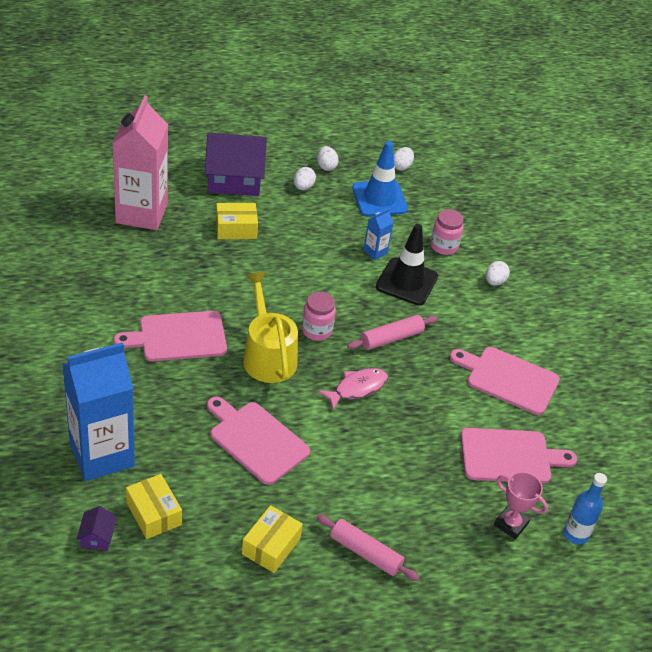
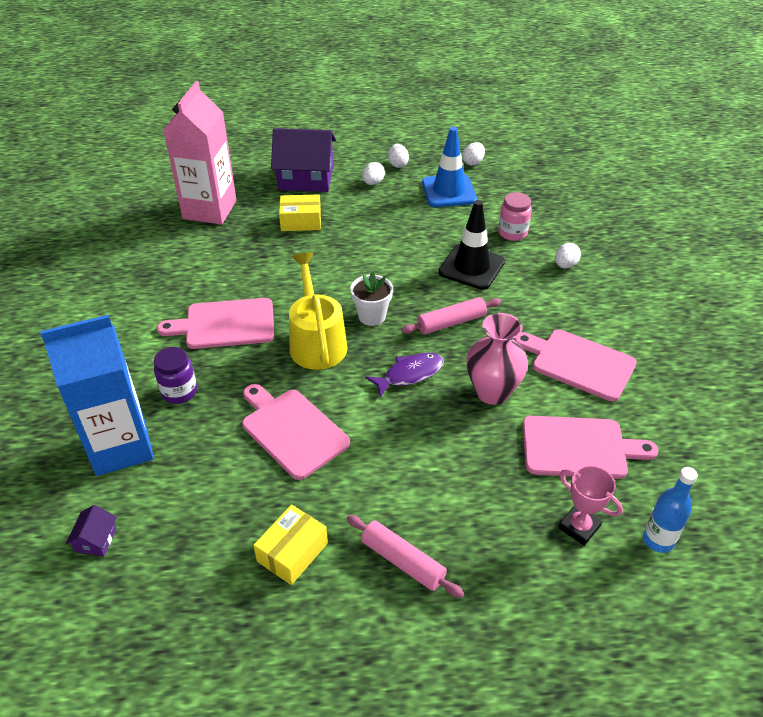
camera: 10 degrees right, 0 degrees up
(146, 403) = (179, 392): none -> purple jar
(154, 513) = (164, 513): yellow box -> none
(316, 330) = (372, 316): pink jar -> white flower pot
(357, 388) = (410, 374): pink fish -> purple fish
(375, 252) = (440, 239): blue carton -> none
(432, 405) = (492, 392): none -> pink vase

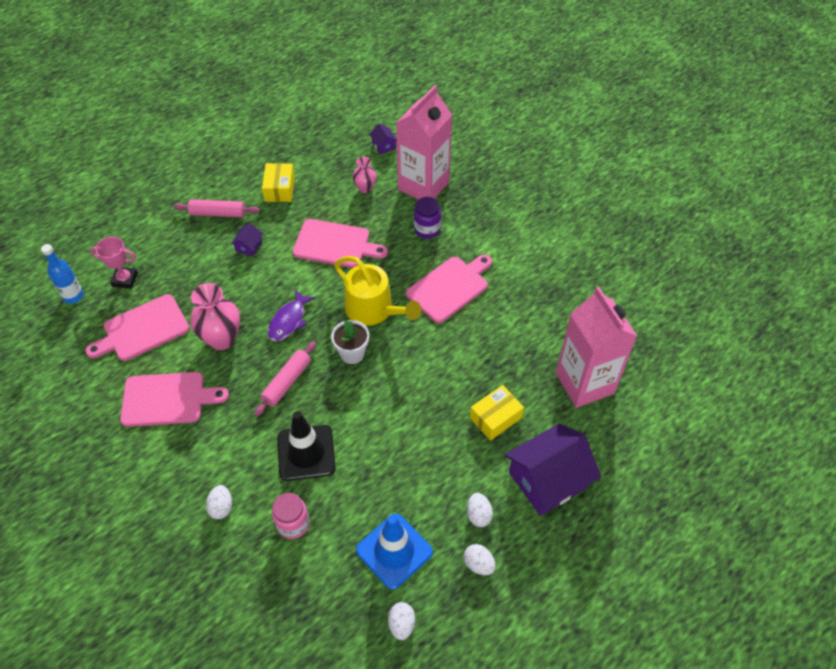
camera: 145 degrees right, 10 degrees up
(121, 447) = (423, 186): blue carton -> pink carton
(188, 485) = (365, 188): none -> pink vase
(394, 486) = (248, 246): none -> purple house

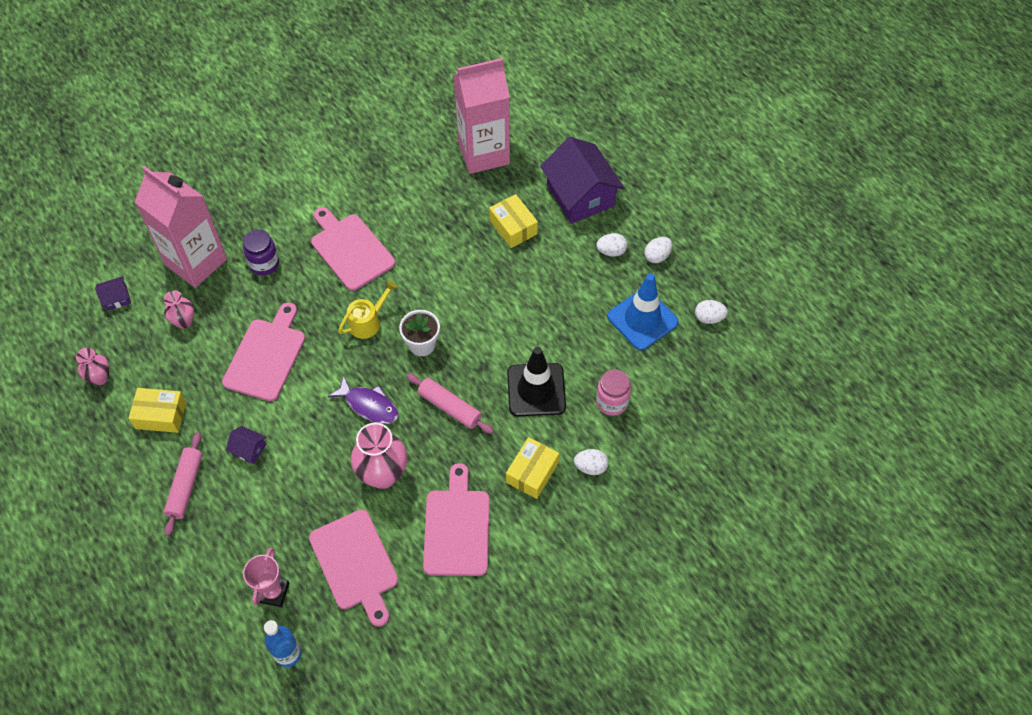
camera: 85 degrees left, 5 degrees up
(218, 455) = (532, 472): none -> yellow box
(312, 149) = (100, 378): none -> pink vase
(373, 310) = (368, 322): yellow watering can -> yellow watering can, size x0.60

